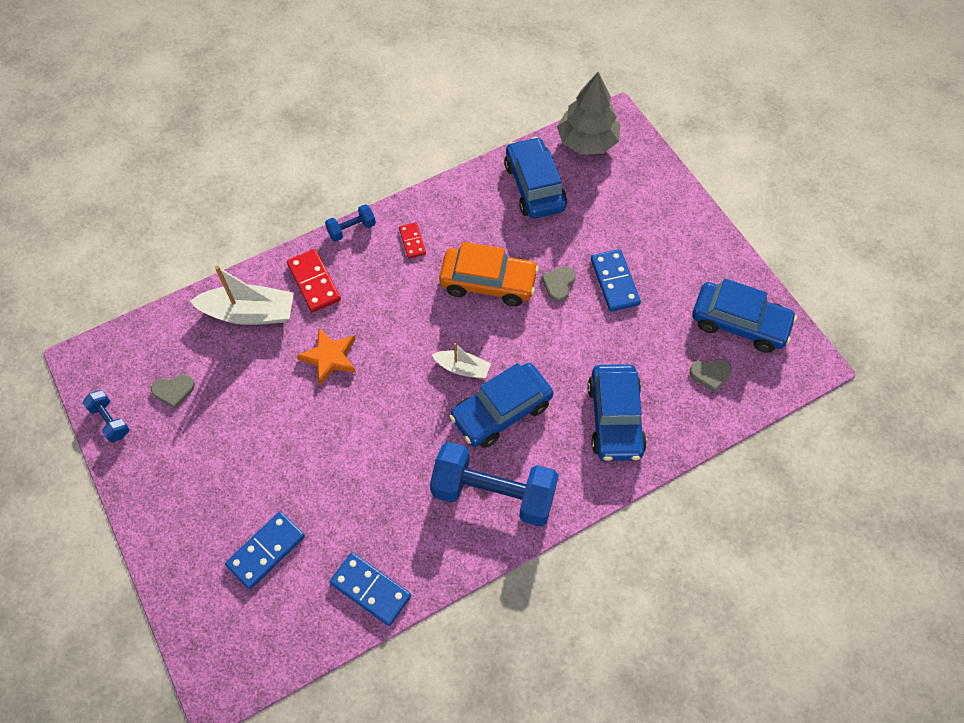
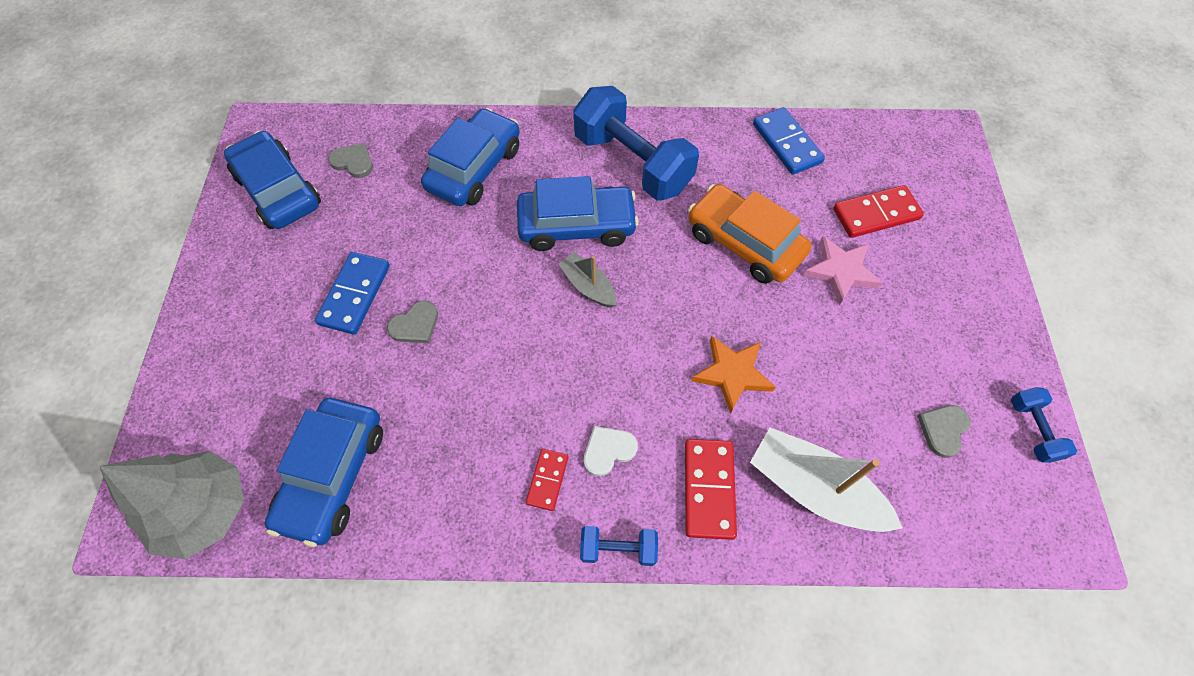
camera: 150 degrees left, 0 degrees up
(173, 390) = (943, 429): grey heart -> grey heart turned 75 degrees counterclockwise
(266, 551) = (876, 214): blue domino -> red domino
(279, 478) = (841, 272): none -> pink star
(386, 273) = (608, 450): none -> white heart
(462, 368) = (588, 286): white boat -> grey boat
(488, 282) = (492, 369): orange car -> orange car (744, 243)

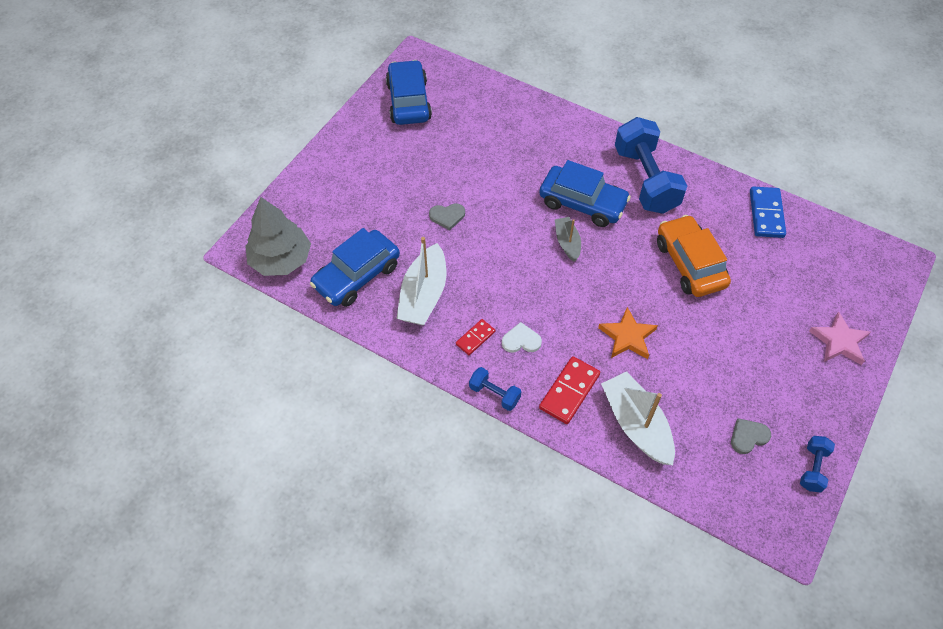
camera: 30 degrees right, 5 degrees down
(353, 162) = (463, 102): grey heart -> none
(354, 294) = (421, 183): blue domino -> none
(443, 454) = (423, 295): none -> white boat
(475, 168) = (537, 139): blue car -> none
(841, 272) = (746, 312): pink star -> pink star (839, 341)
(876, 214) = (800, 288): red domino -> none

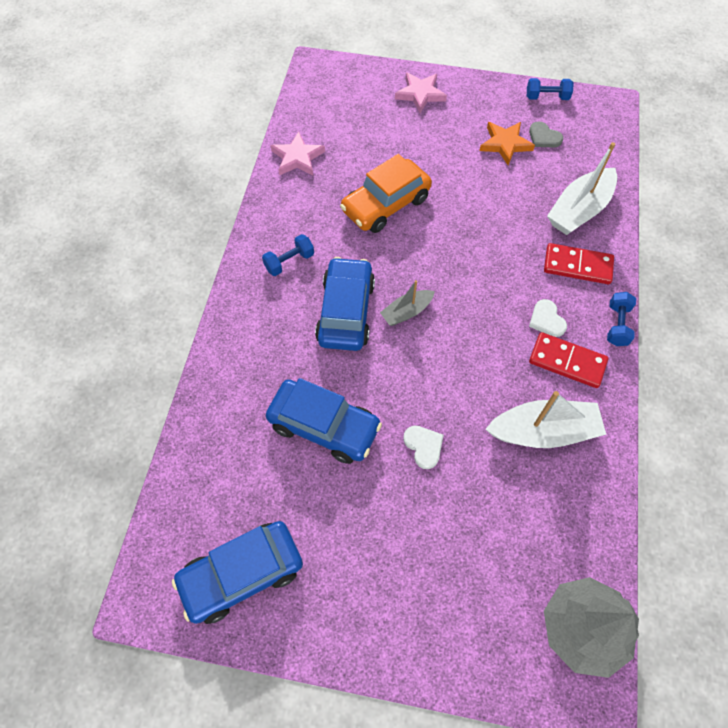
camera: 110 degrees left, 5 degrees up
(357, 276) = (556, 517): blue car -> blue car (324, 426)
(447, 216) = (423, 446): grey heart -> white heart
(475, 338) = (567, 361): red domino -> red domino, size x1.67
(627, 336) = (494, 235): orange star -> orange star (505, 144)
(645, 180) = (289, 262): blue dumbbell -> blue dumbbell, size x0.46
(766, 214) = (297, 158): blue domino -> pink star

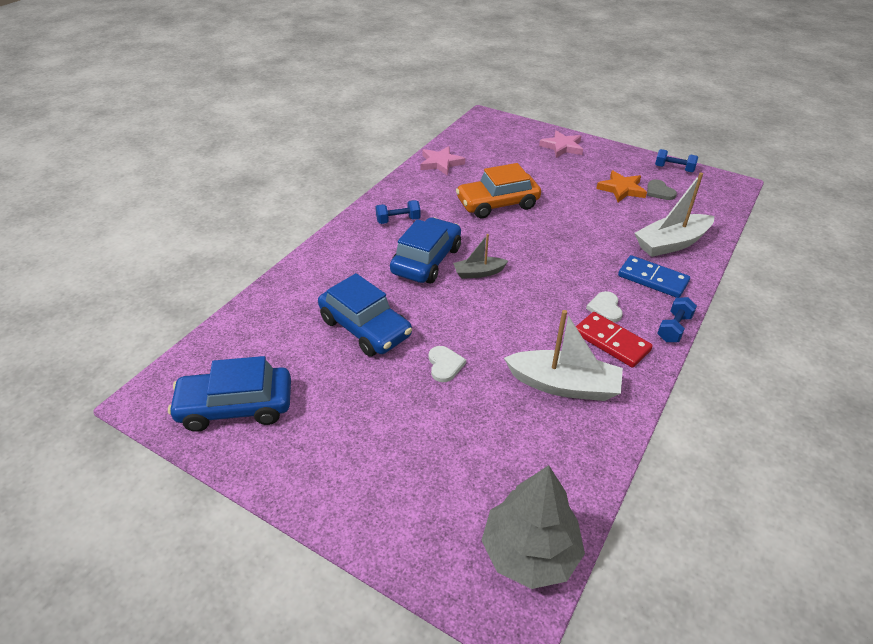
camera: 20 degrees right, 20 degrees down
(577, 266) = (653, 279): red domino -> blue domino

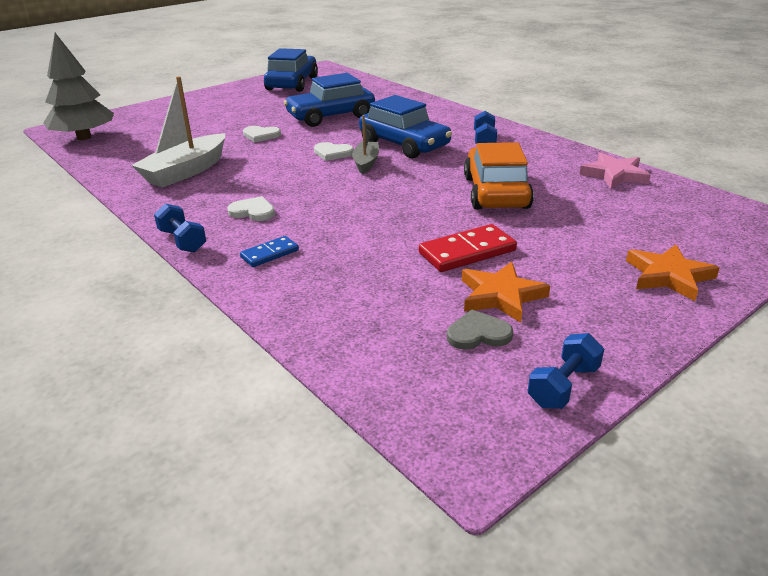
camera: 110 degrees right, 10 degrees down
(467, 298) = (332, 153): none -> white heart
(562, 147) = (668, 276): pink star -> orange star
(611, 341) = (206, 203): red domino -> red domino (467, 252)
(653, 279) = (270, 254): blue domino -> blue domino, size x0.60
(671, 243) = (328, 293): white boat -> none

